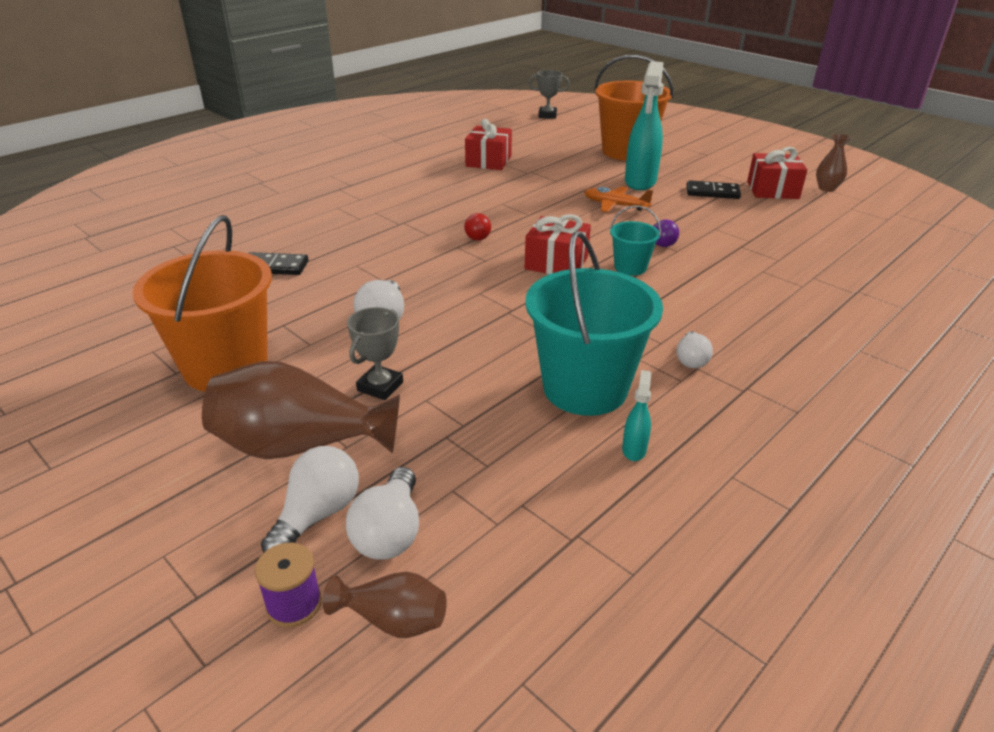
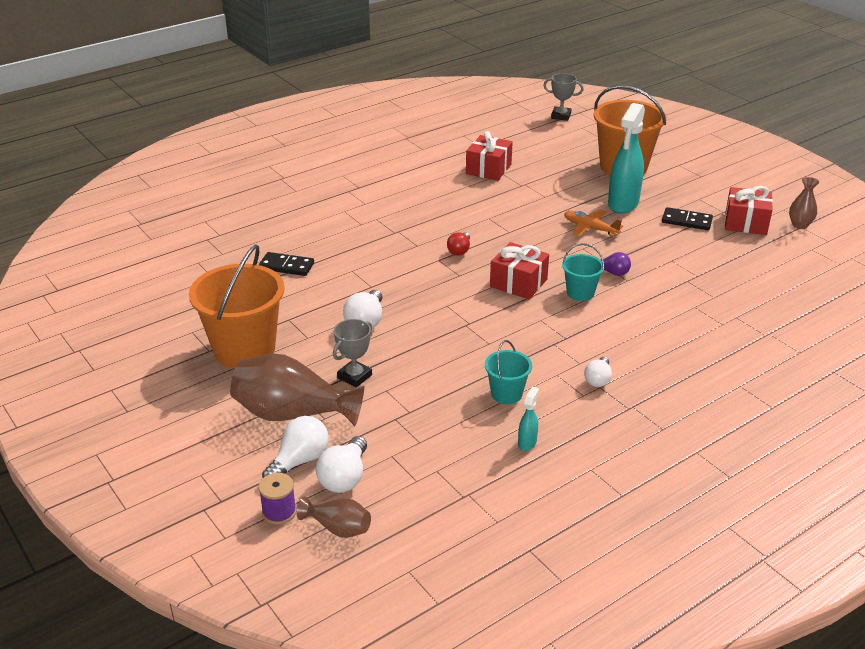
camera: 10 degrees right, 0 degrees up
(585, 388) = (506, 394): turquoise bucket -> turquoise bucket, size x0.49

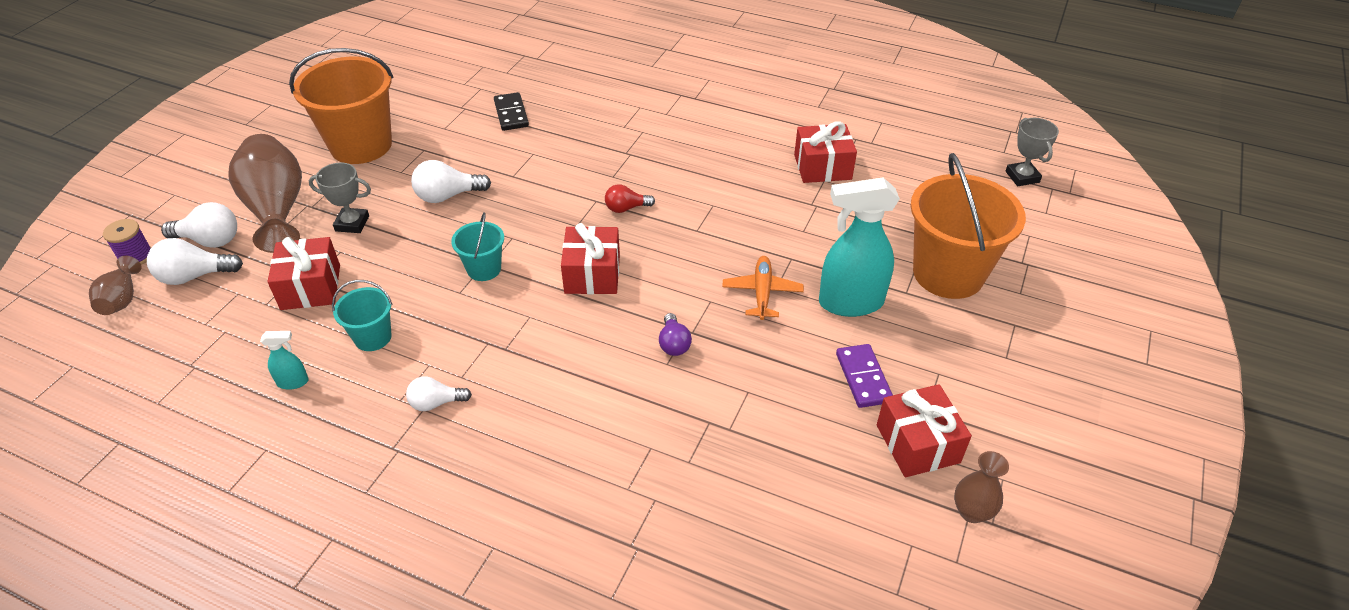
camera: 60 degrees right, 10 degrees up
(419, 414) = (310, 287): none -> red gift
(580, 293) = (607, 331): turquoise bucket -> turquoise bucket (484, 269)
(686, 221) = (863, 378): black domino -> purple domino

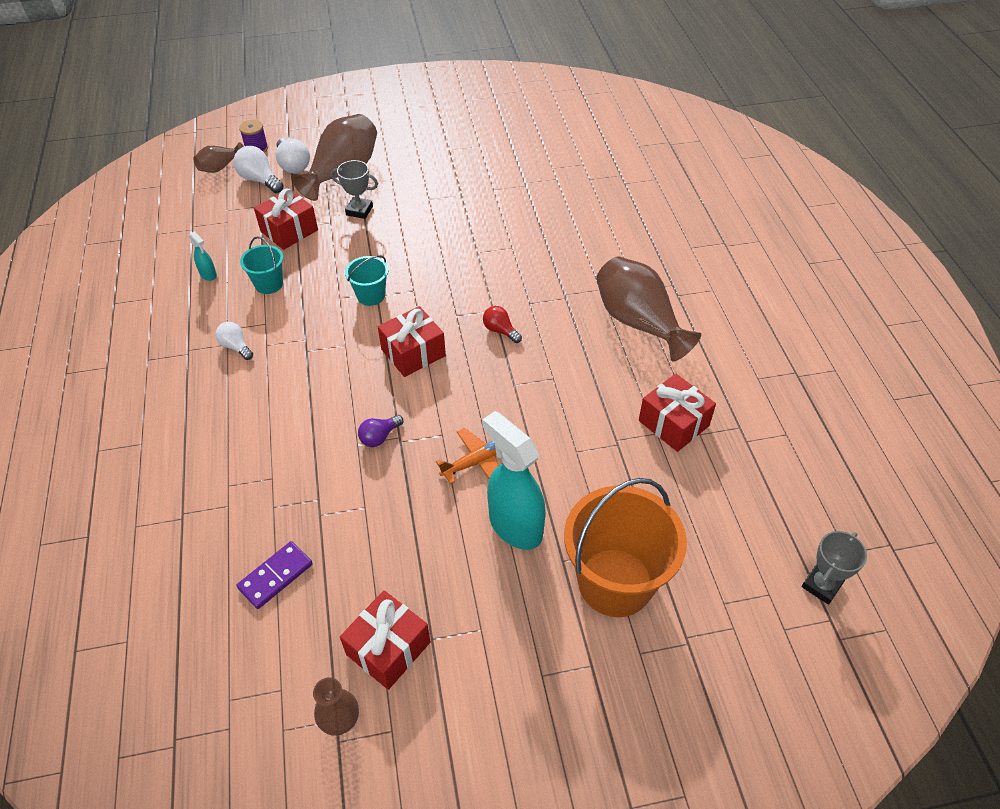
camera: 55 degrees right, 5 degrees up
(352, 223) = (359, 210): grey trophy -> grey trophy turned 45 degrees counterclockwise
(361, 145) = (436, 165): orange bucket -> none
(448, 196) = (426, 235): white light bulb -> none
(511, 114) = (544, 210): black domino -> none
(702, 131) = (638, 322): none -> brown vase
(863, 378) = (434, 576): purple domino -> purple domino (275, 576)

